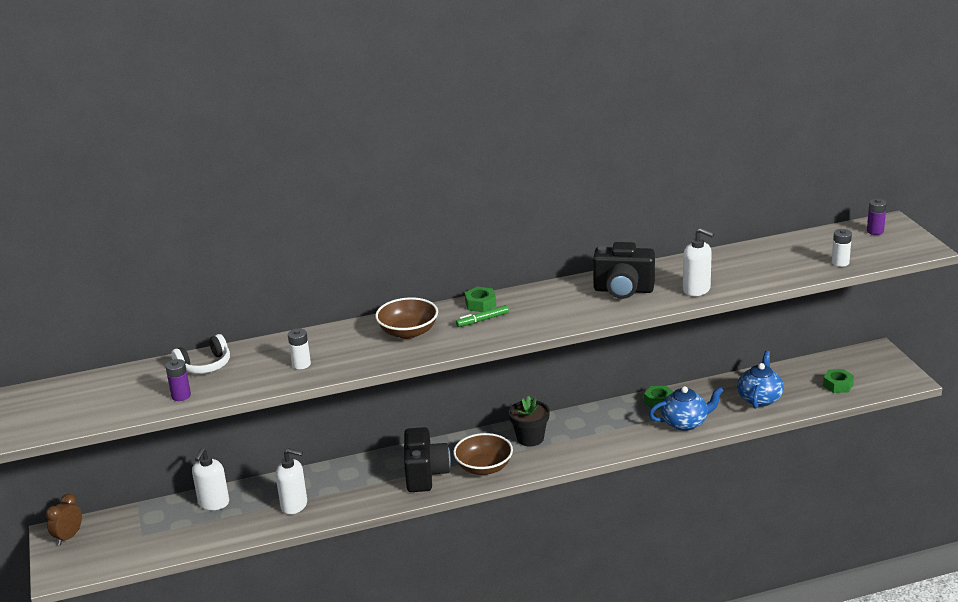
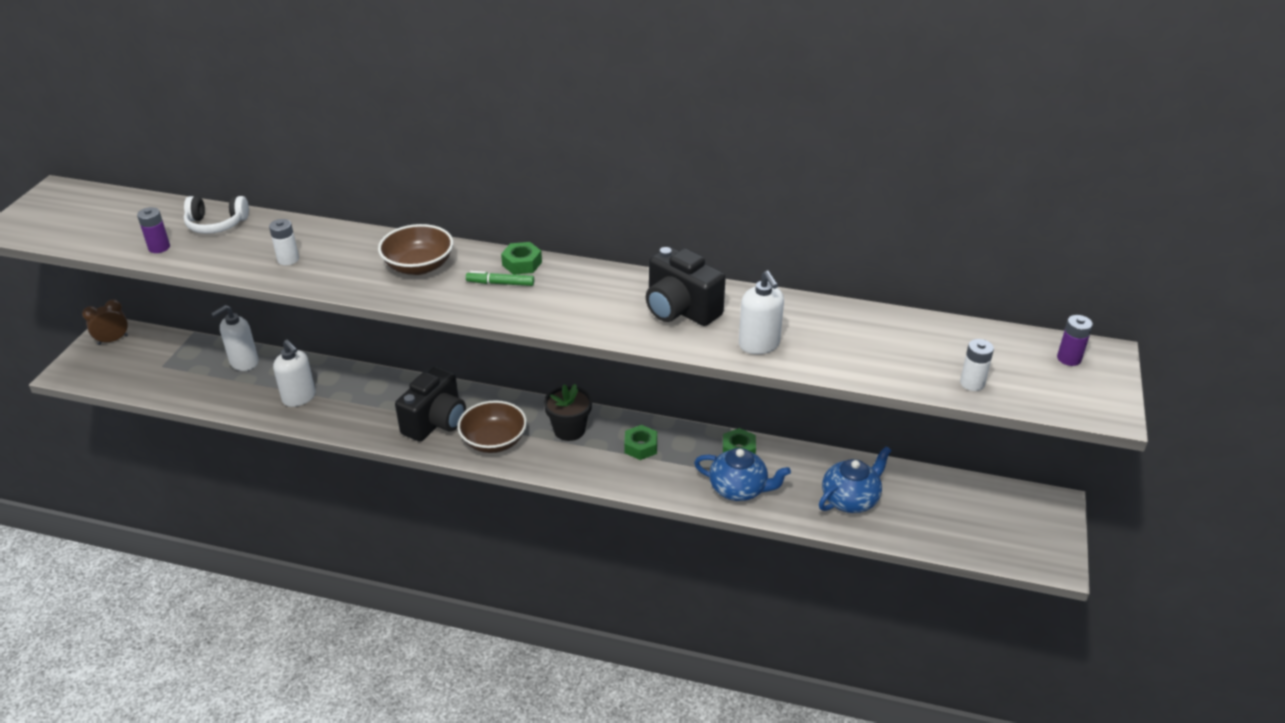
camera: 30 degrees right, 10 degrees up
(838, 385) = (959, 526): green nut -> green nut (640, 447)

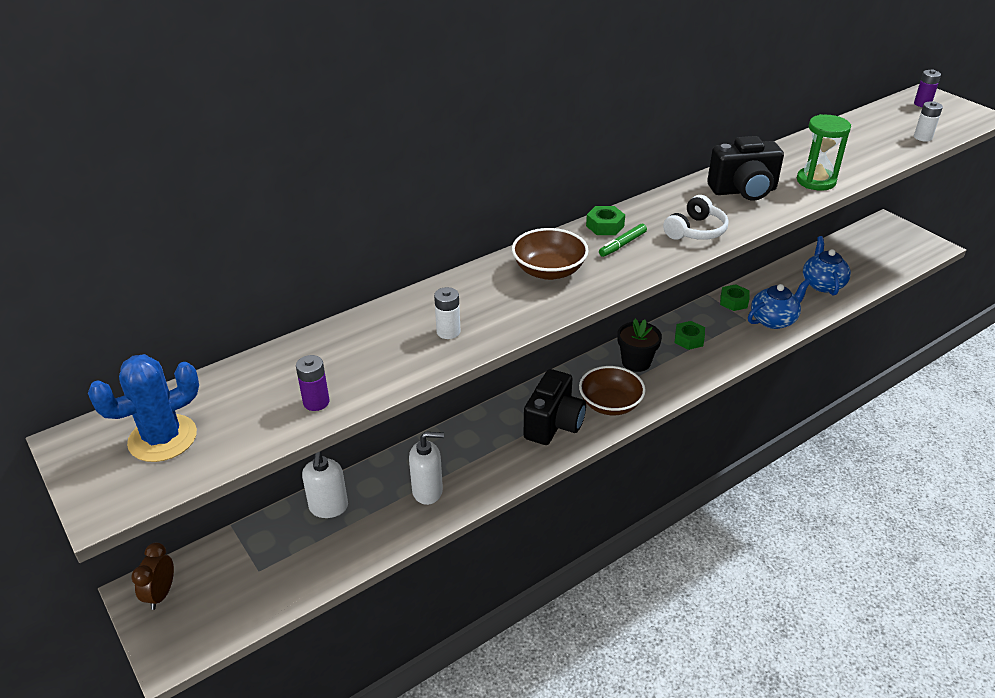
camera: 50 degrees left, 0 degrees up
(80, 215) = (163, 438): none -> blue cactus
(216, 224) = (322, 352): white headphones -> white headphones (696, 231)
(436, 422) = (554, 424): black camera -> black camera turned 45 degrees clockwise
(759, 345) = (816, 181): white soap dispenser -> green hourglass

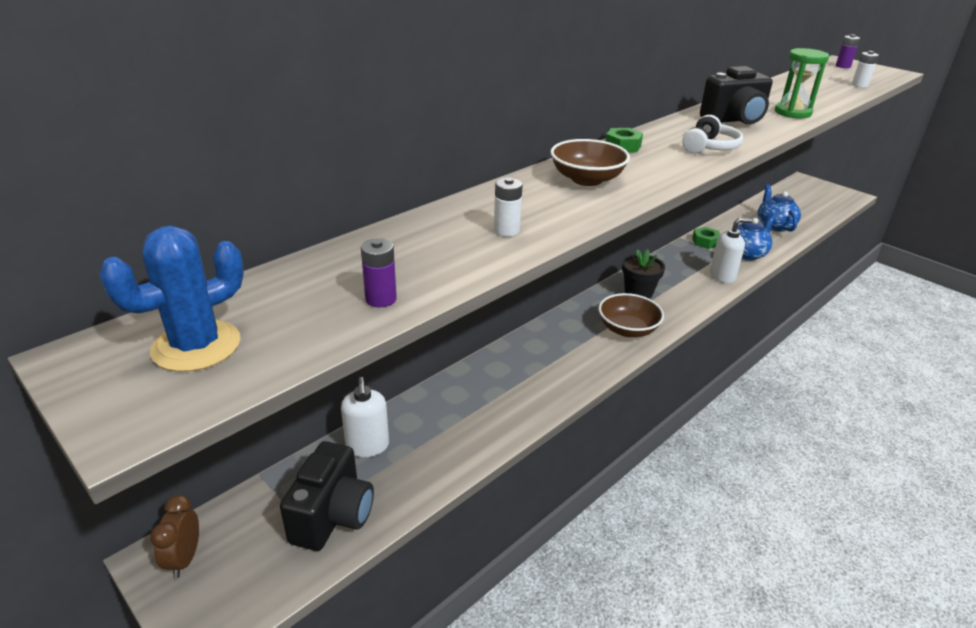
camera: 10 degrees left, 5 degrees down
(428, 491) = (471, 421): white soap dispenser -> white soap dispenser (722, 276)
(554, 424) = (580, 350): black camera -> black camera (333, 516)
(623, 244) = (647, 158): green marker -> none
(689, 339) = (678, 272): green nut -> none

